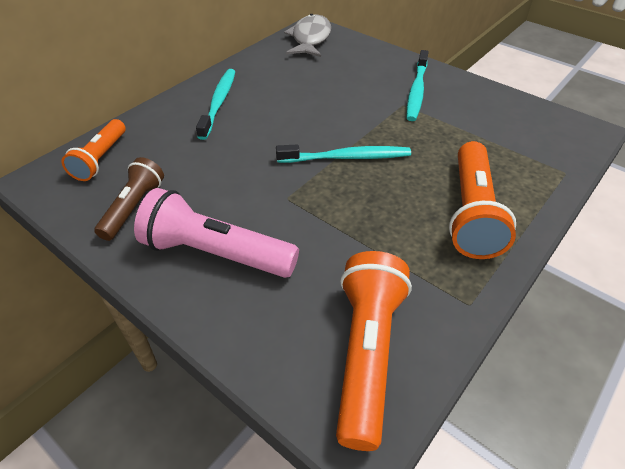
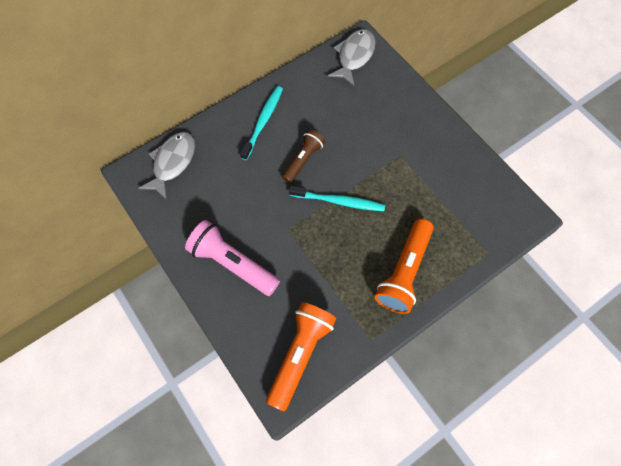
camera: 15 degrees right, 20 degrees up
(100, 159) = (172, 163): orange flashlight -> grey fish
(134, 207) = (189, 213): brown flashlight -> brown flashlight (303, 160)
(416, 91) = (417, 142): turquoise toothbrush -> none

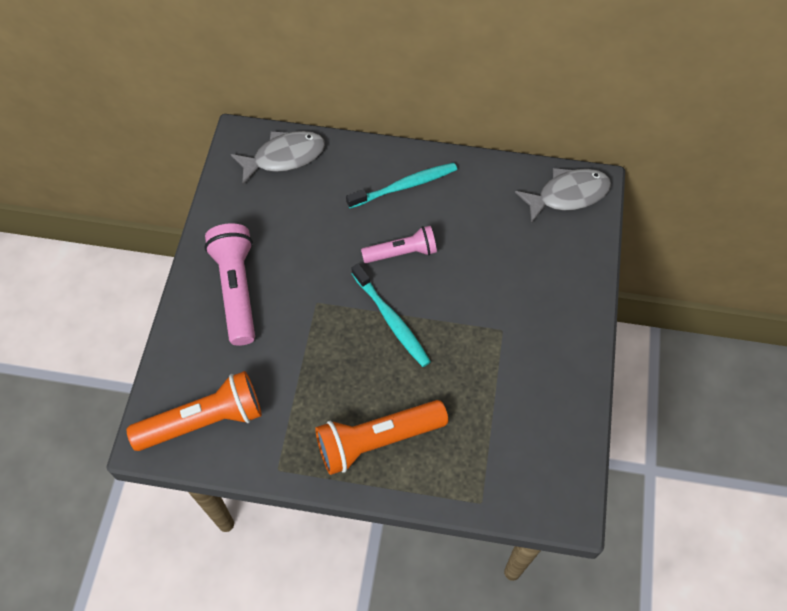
camera: 45 degrees right, 5 degrees down
(303, 160) = (402, 253): brown flashlight -> pink flashlight

